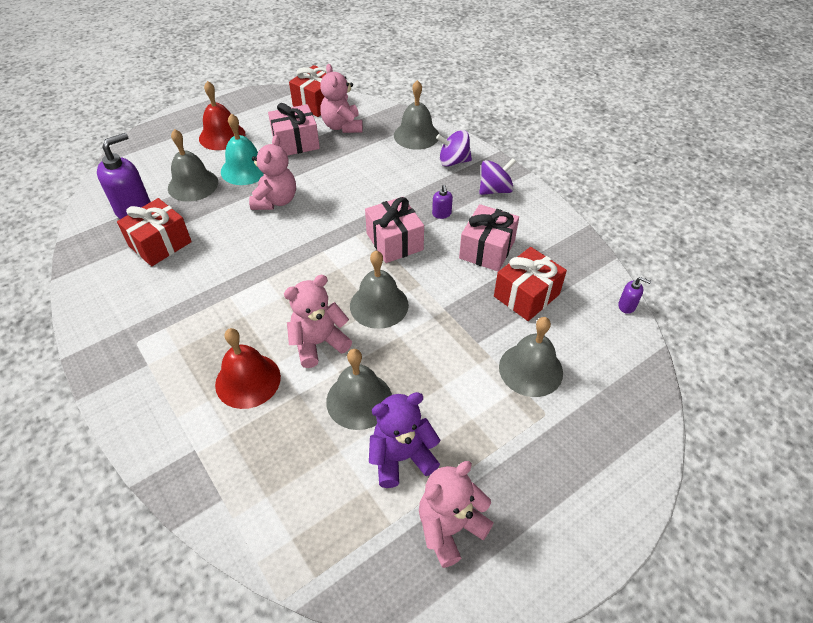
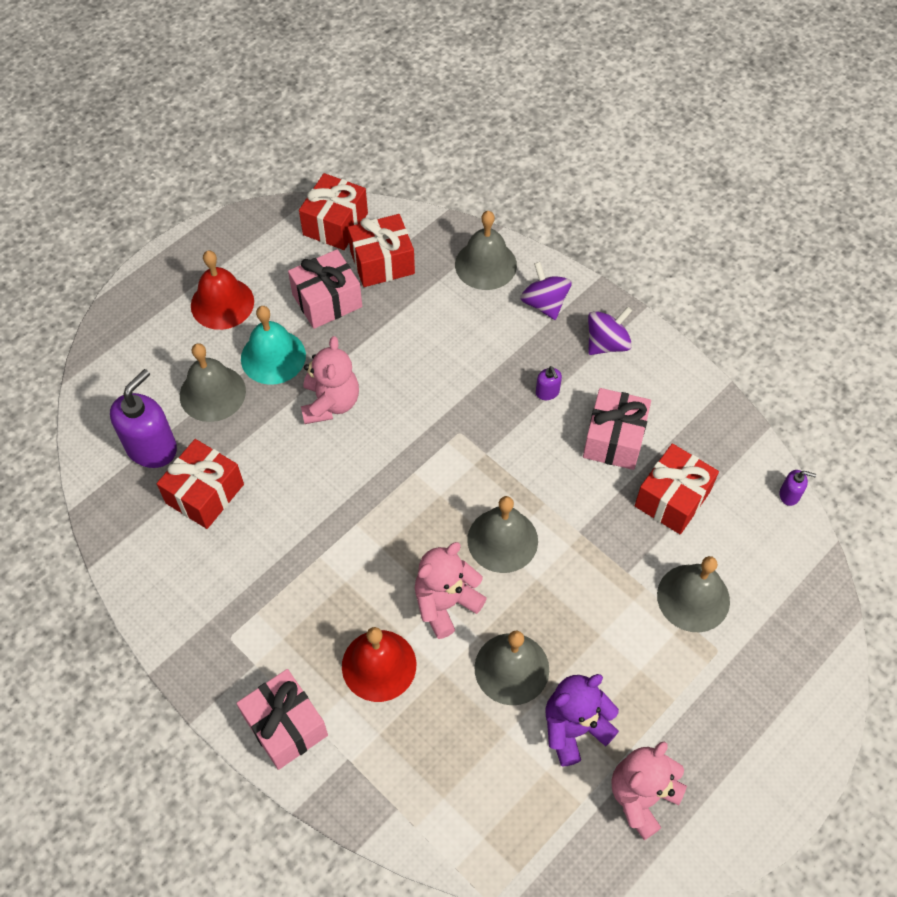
camera: 10 degrees left, 10 degrees up
(342, 126) = (382, 262): pink teddy bear -> red gift
(394, 241) = (498, 444): pink gift -> pink gift (285, 726)
(453, 161) = (544, 303): purple spinning top -> purple spinning top turned 75 degrees clockwise

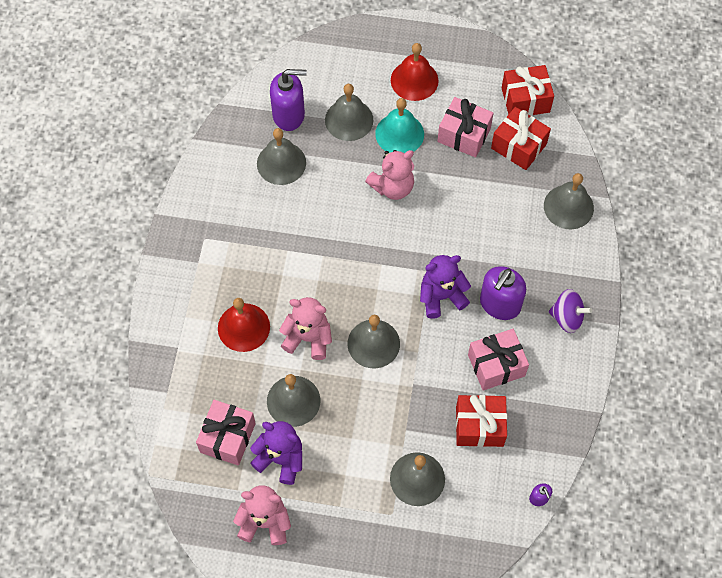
camera: 55 degrees right, 5 degrees up
(205, 493) = (281, 163): red gift -> grey bell
(285, 726) = (174, 303): pink gift -> pink gift (227, 437)
(497, 439) = (441, 296): none -> purple teddy bear
(544, 303) = (567, 261): purple spinning top -> none
(547, 392) = (499, 304): purple soap dispenser -> purple soap dispenser, size x2.21

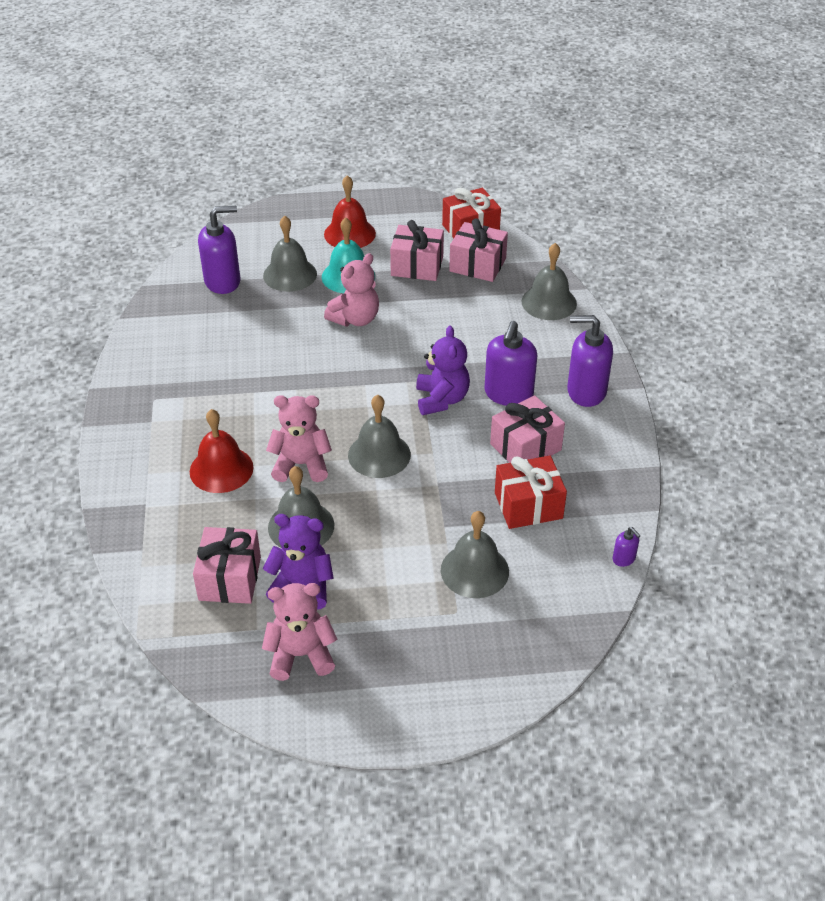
camera: 15 degrees left, 20 degrees down
(281, 163) = (225, 321): grey bell -> none
(441, 296) = (441, 399): purple teddy bear -> purple teddy bear turned 120 degrees clockwise
(518, 146) = (477, 265): red gift -> pink gift
(567, 317) = (586, 391): purple spinning top -> purple soap dispenser

